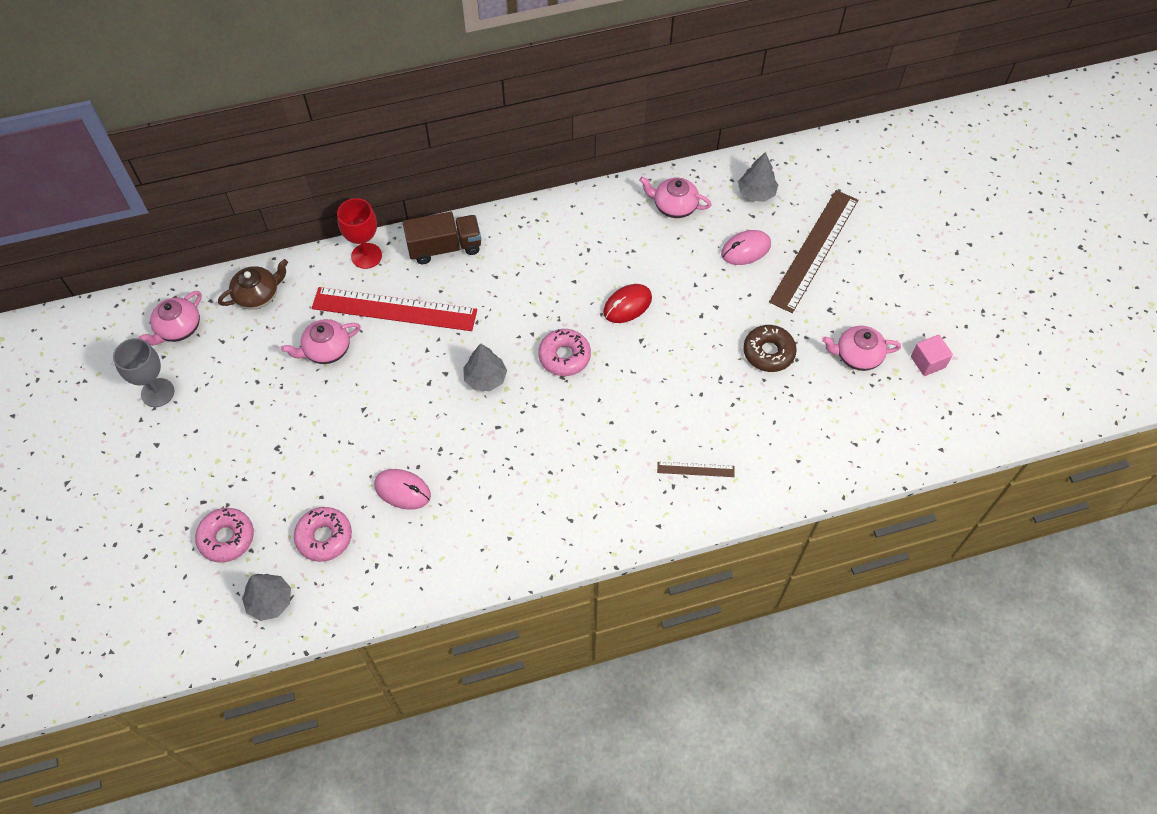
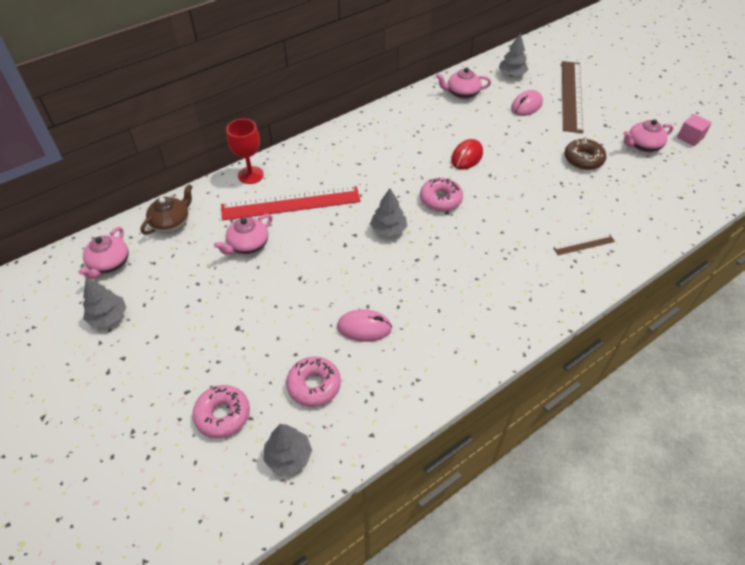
camera: 20 degrees left, 10 degrees down
(157, 392) = (108, 317): grey goblet -> grey tree
(444, 247) = (310, 155): brown truck -> none

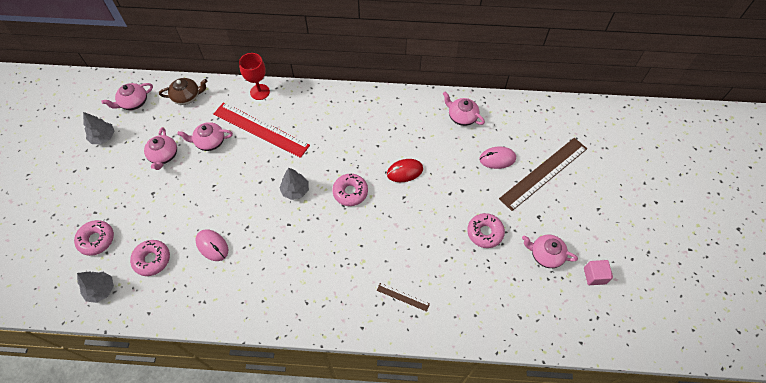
camera: 40 degrees right, 10 degrees up
(208, 287) = (164, 155): none -> pink teapot
(512, 74) = (519, 124): grey tree -> none
(583, 159) = (485, 233): brown donut -> pink donut

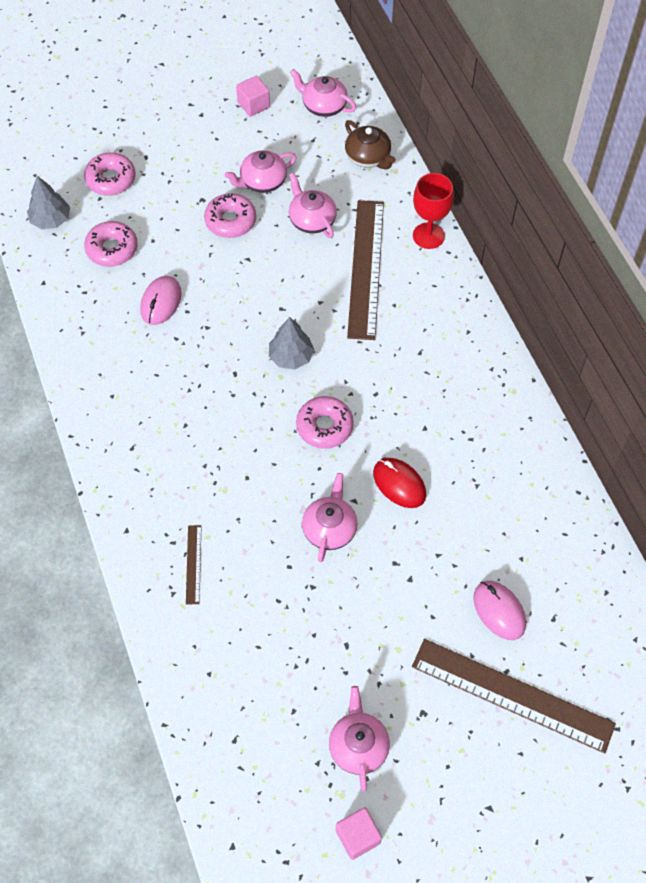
camera: 65 degrees right, 0 degrees up
(103, 137) = (253, 105): grey tree -> pink cube
(261, 129) = (365, 268): red ruler -> brown ruler
(462, 116) = (551, 526): pink teapot -> pink teapot (330, 528)
(485, 233) = (351, 639): pink donut -> pink donut (230, 221)

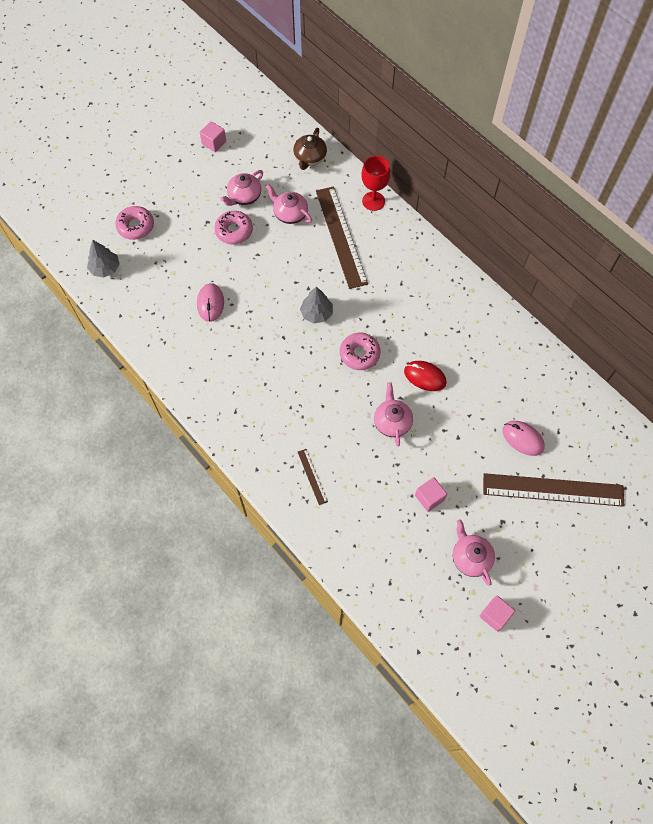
camera: 20 degrees left, 5 degrees up
(112, 249) = (159, 276): pink donut -> none
(323, 106) = (263, 130): pink teapot -> none
(336, 646) = (429, 498): none -> pink cube
(368, 157) = (309, 158): brown teapot -> brown teapot turned 75 degrees clockwise

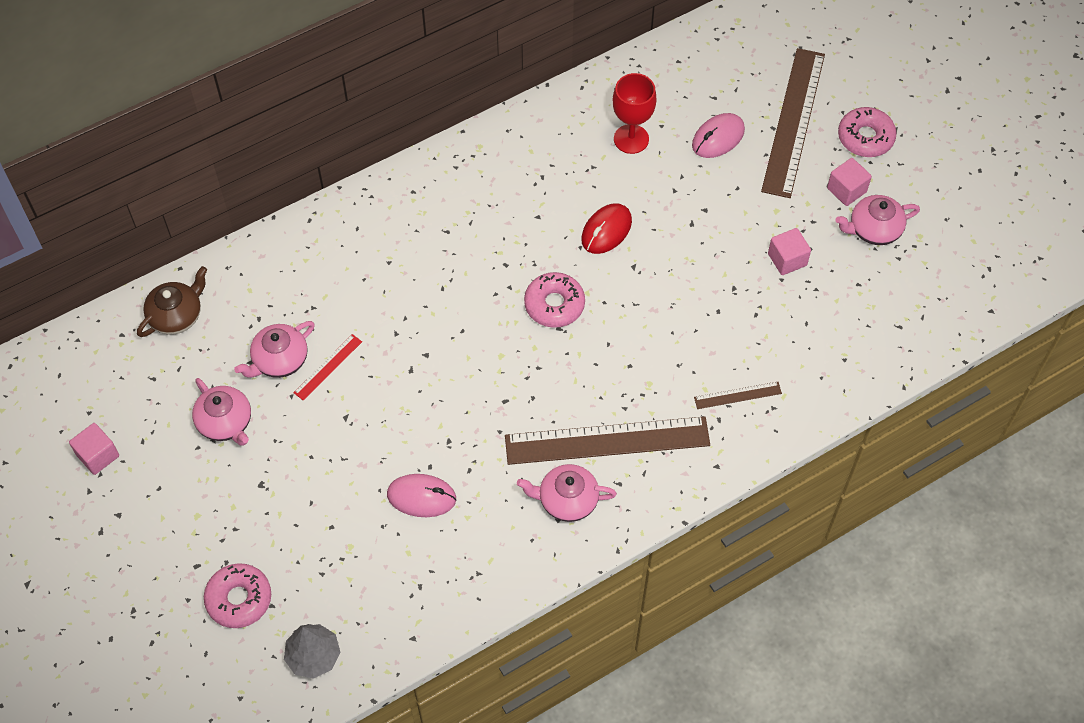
camera: 80 degrees left, 5 degrees down
(234, 231) = (291, 446): pink donut -> pink donut (865, 137)
(289, 239) = (328, 367): none -> red ruler
(309, 158) = (177, 315): brown teapot -> brown teapot turned 75 degrees counterclockwise
(316, 313) = (473, 349): grey tree -> none
(341, 236) = (343, 295): brown ruler -> brown ruler (607, 441)
(373, 201) = (289, 241): red goblet -> red goblet (631, 139)
(392, 421) = (669, 282): pink teapot -> pink teapot (567, 500)
(494, 615) = (950, 219): pink cube -> pink cube (846, 190)

